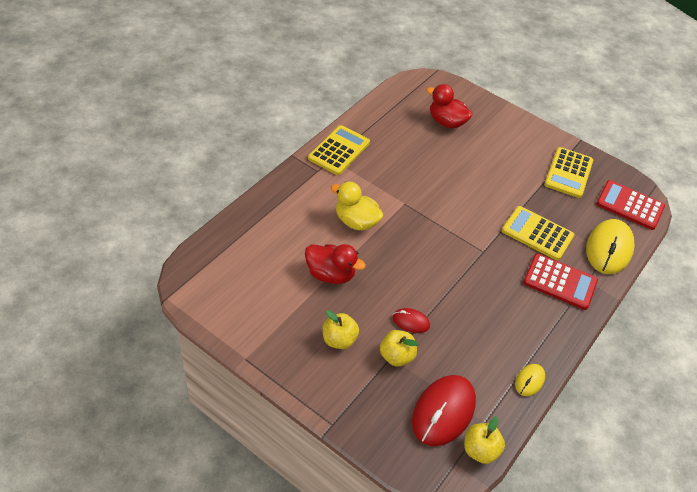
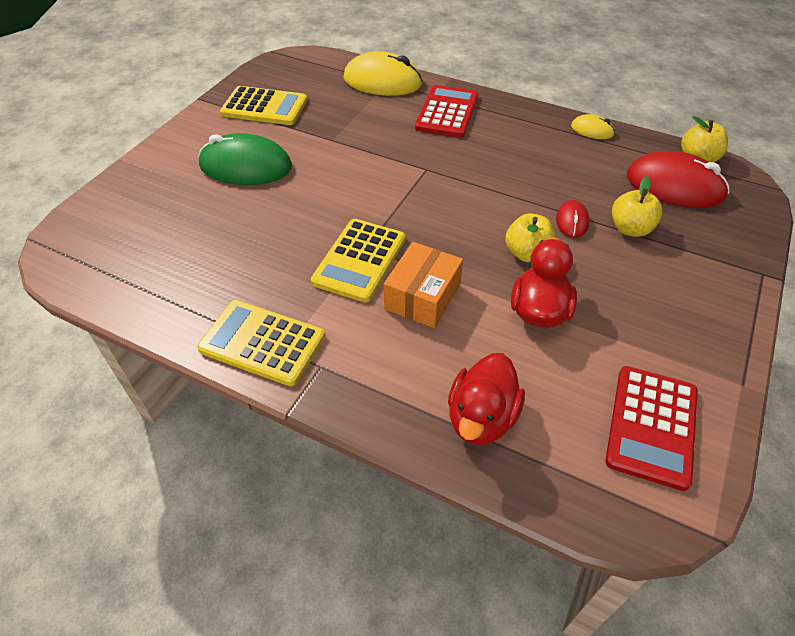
camera: 95 degrees left, 0 degrees up
(339, 339) = (642, 285): yellow apple -> yellow apple (527, 253)
(356, 221) = (422, 297): yellow duck -> orange box
(446, 122) = (172, 218): red duck -> red duck (481, 418)
(495, 157) = (245, 166): none -> green mouse
(537, 233) = (379, 129): yellow calculator -> yellow calculator (359, 260)
(629, 205) = (309, 67): red calculator -> red calculator (651, 426)

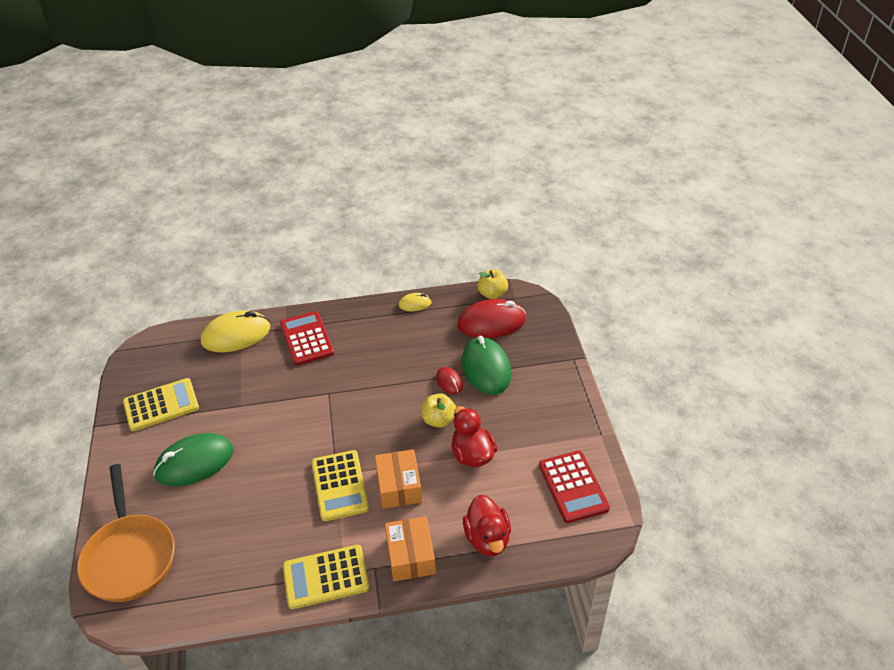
camera: 35 degrees left, 5 degrees down
(115, 214) = (129, 556): none -> orange pan
(371, 379) = (410, 556): none -> orange box
(630, 229) = (486, 368): yellow apple -> green mouse

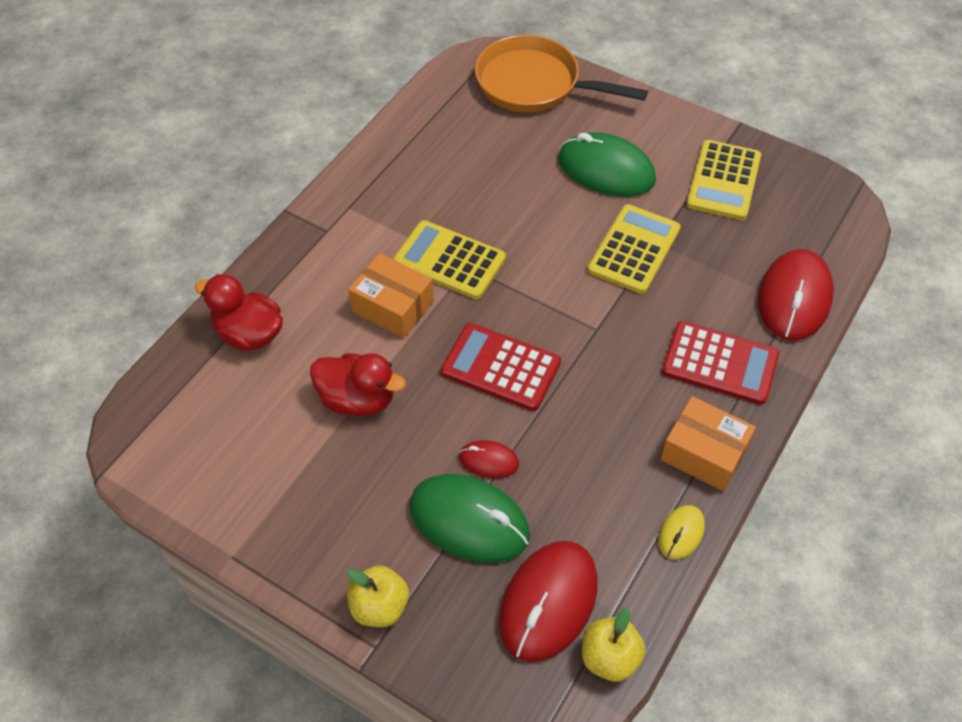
camera: 130 degrees right, 10 degrees up
(194, 462) = (606, 170): green mouse -> green mouse turned 75 degrees counterclockwise
(236, 335) = (794, 298): yellow mouse -> red mouse
(326, 577) = (359, 192): yellow calculator -> yellow calculator (634, 250)
(410, 556) = (305, 263): orange box -> orange box (704, 453)
(439, 420) = (441, 405): yellow apple -> yellow apple (379, 607)
(573, 487) = (208, 459): red calculator -> red calculator (501, 367)

